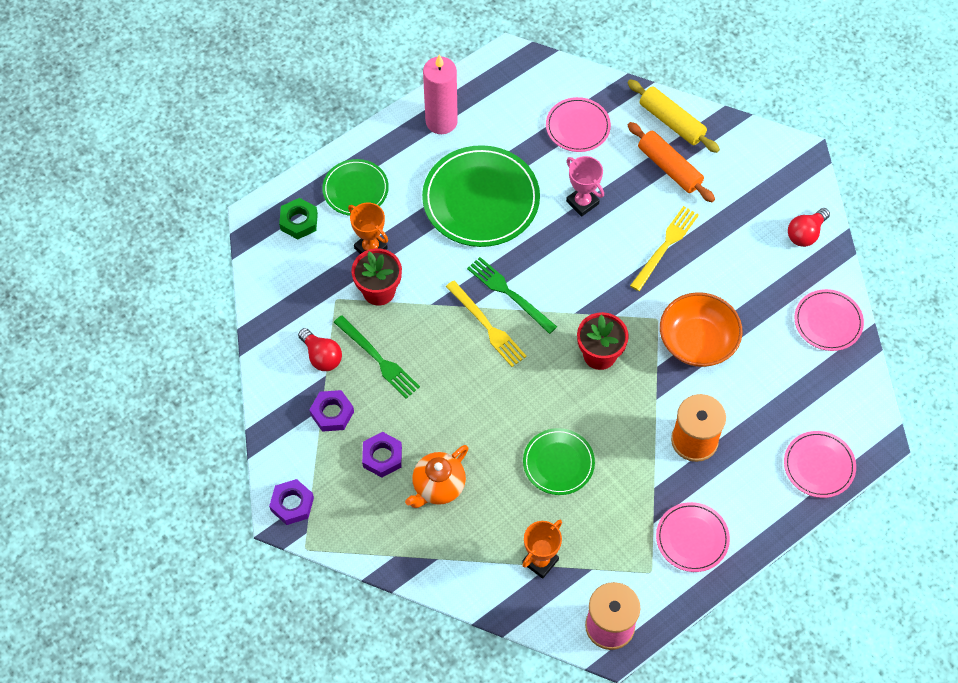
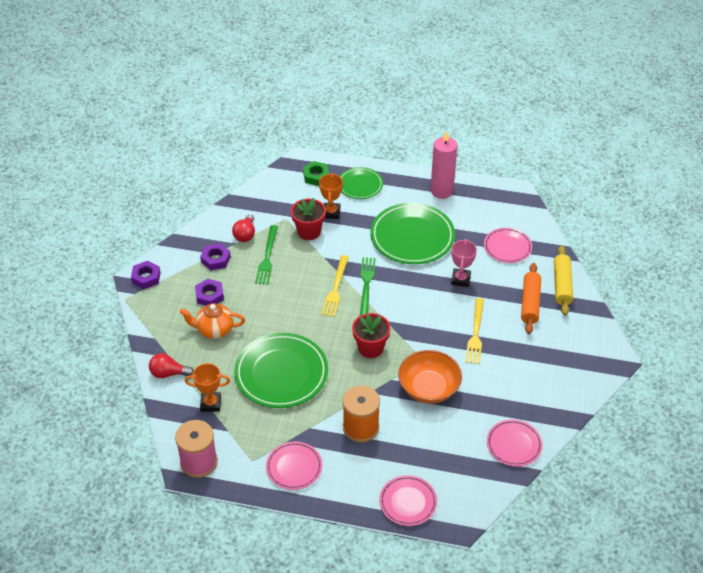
camera: 50 degrees right, 15 degrees down
(558, 463) = (281, 373): green plate -> green plate, size x1.77
(665, 246) = (475, 333): yellow fork -> yellow fork turned 105 degrees clockwise
(805, 234) = (562, 395): red light bulb -> red light bulb (168, 373)

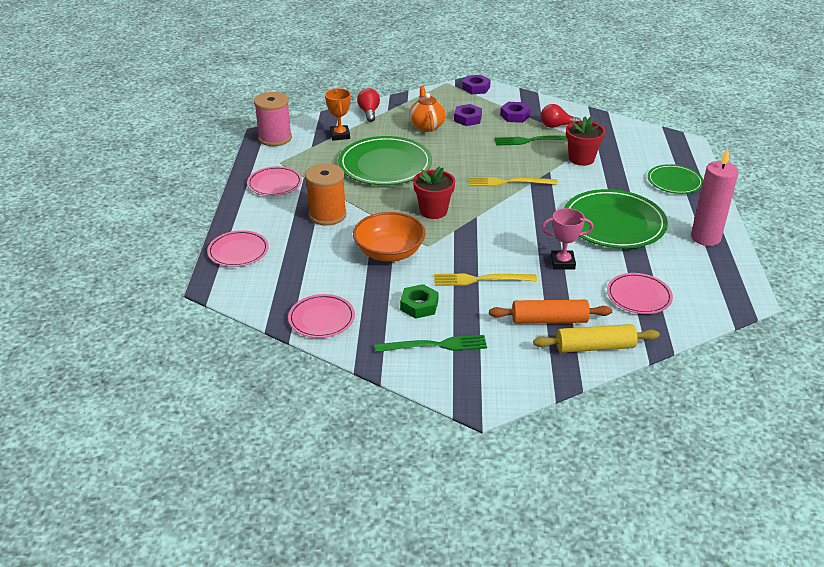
camera: 80 degrees right, 10 degrees down
(316, 176) = (668, 154): green nut -> green nut (419, 305)
(331, 212) = (618, 168): orange trophy -> none
(366, 285) = (522, 200): green fork -> green fork (435, 345)

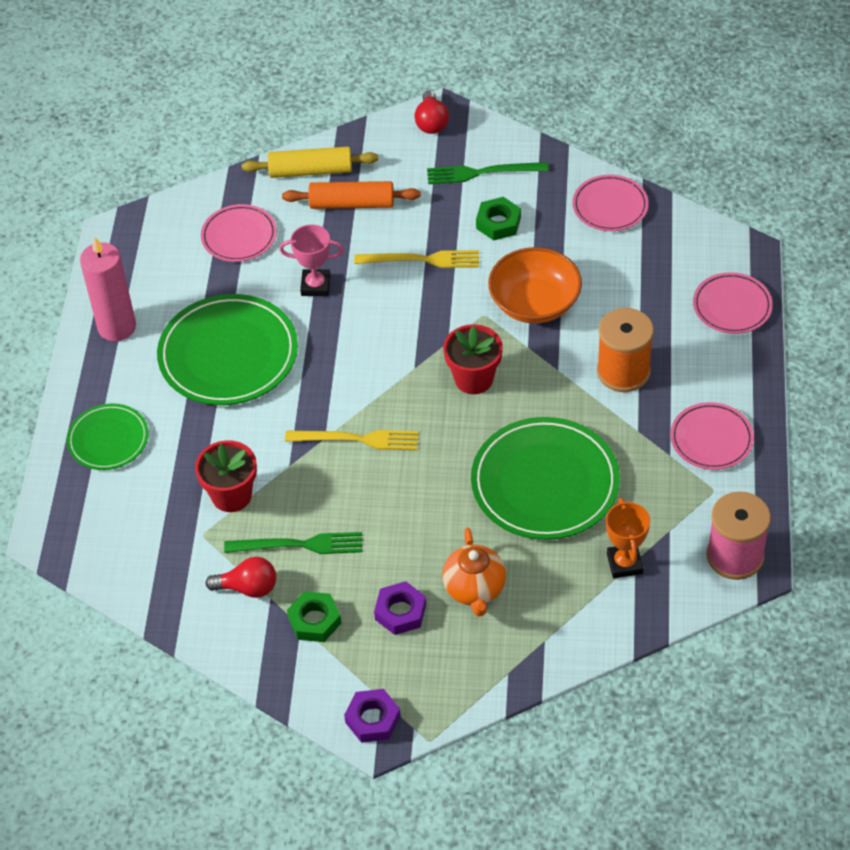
camera: 175 degrees left, 15 degrees up
(369, 112) = (578, 634): red light bulb -> red light bulb (431, 122)
(515, 116) = (314, 620): purple nut -> green nut

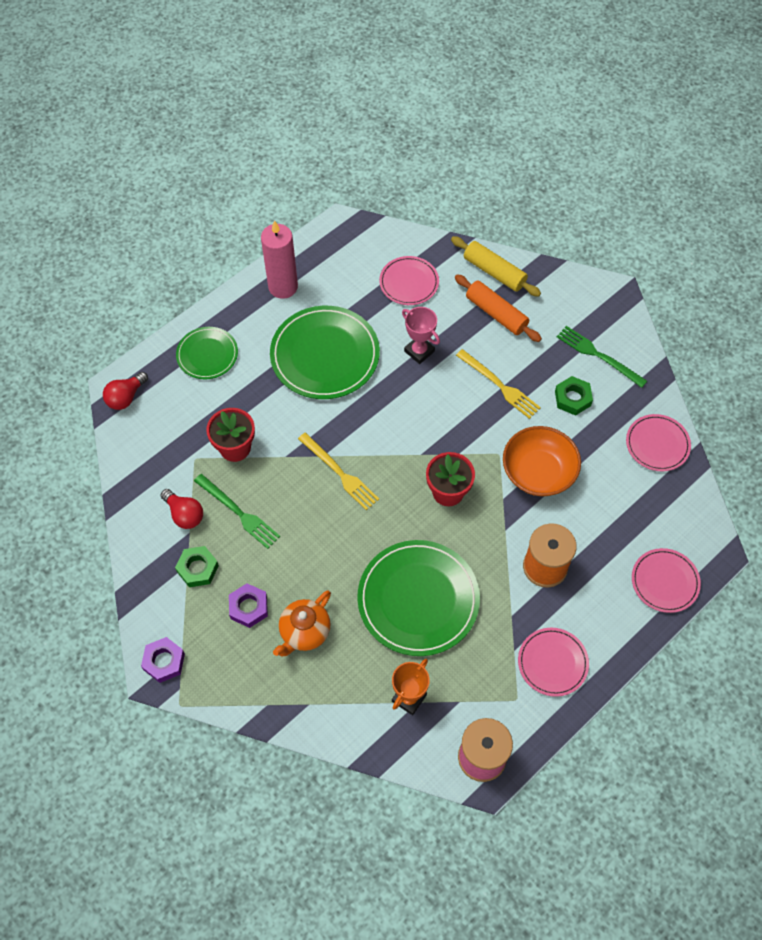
camera: 40 degrees right, 10 degrees up
(431, 122) = (602, 296): red light bulb -> red light bulb (126, 397)

